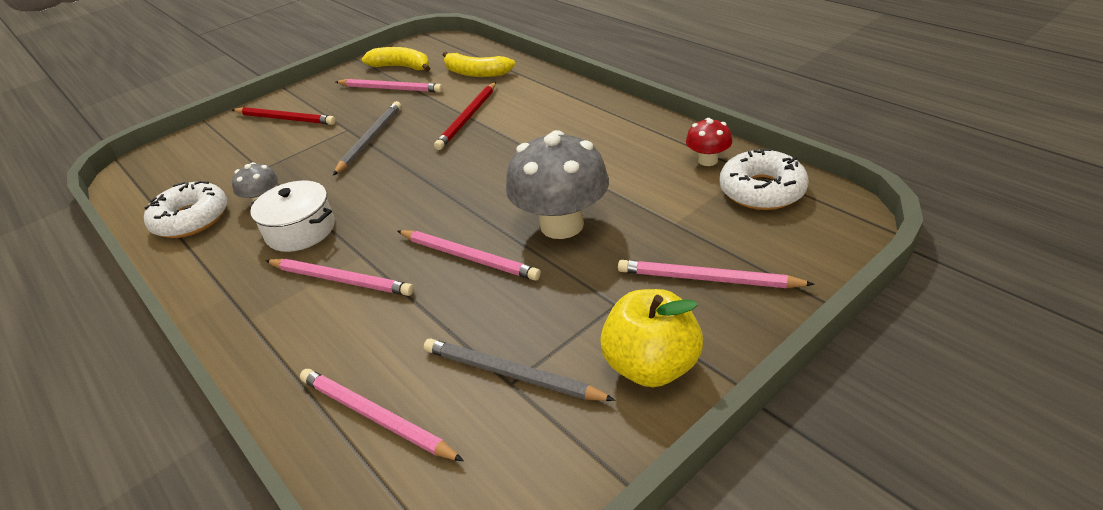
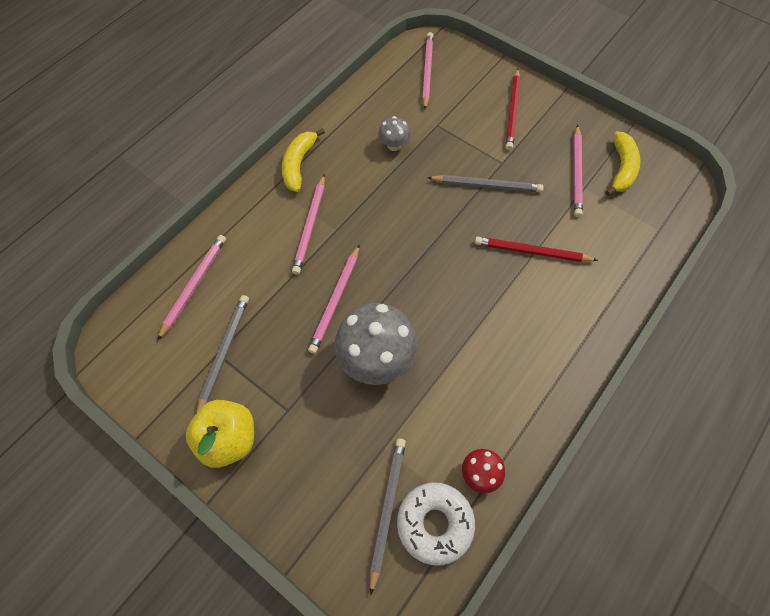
camera: 75 degrees right, 25 degrees up
(191, 219) = (372, 109): white donut -> none
(300, 230) = (362, 182): white pot -> none
(476, 73) = (620, 237): yellow banana -> yellow banana (299, 164)
(707, 279) = (314, 475): pink pencil -> pink pencil (427, 71)
(748, 222) = (387, 509): none -> grey pencil

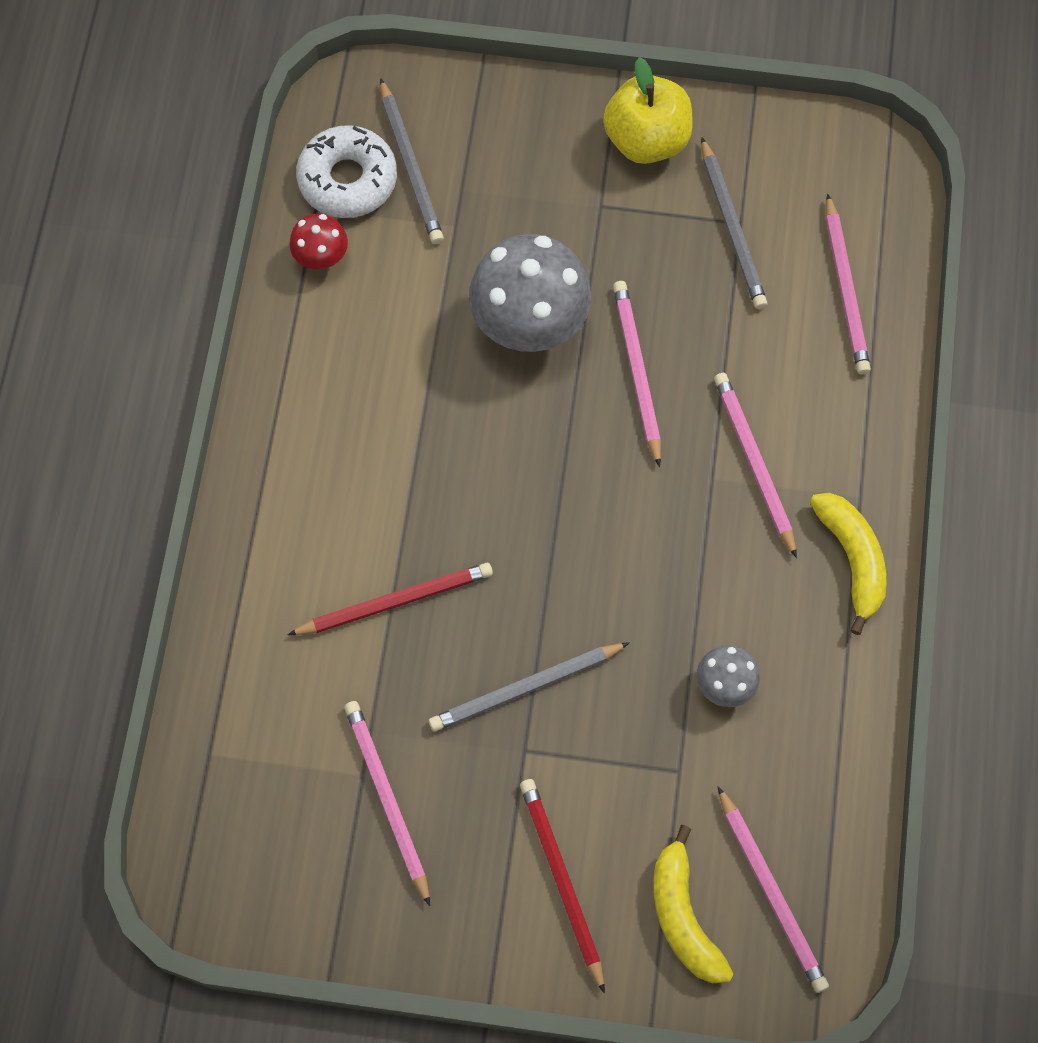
camera: 150 degrees right, 5 degrees up
(621, 169) = (313, 852): yellow banana -> yellow banana (683, 916)

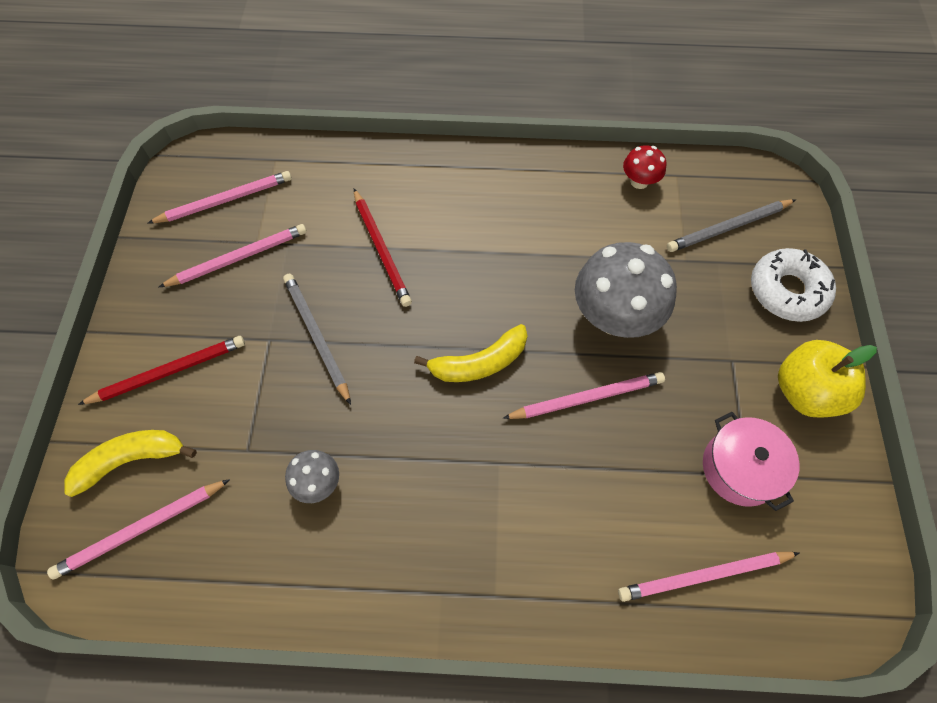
camera: 85 degrees right, 5 degrees down
(348, 179) = (705, 191): white donut -> white donut (787, 291)
(732, 228) = (740, 468): grey pencil -> pink pot
(754, 463) = (517, 497): pink pencil -> pink pencil (225, 200)
(852, 560) = (434, 590): yellow banana -> yellow banana (479, 363)

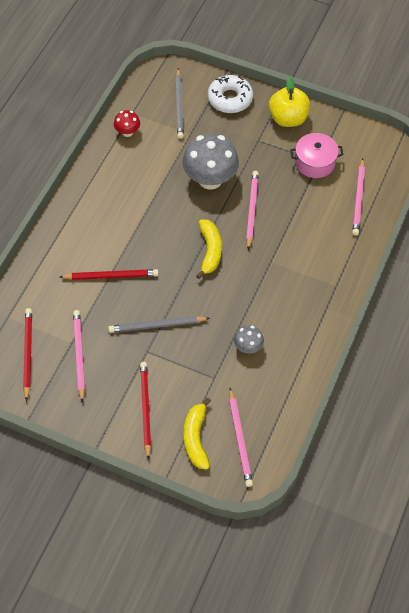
camera: 70 degrees left, 5 degrees down
(225, 200) = (27, 353): pink pencil -> red pencil

